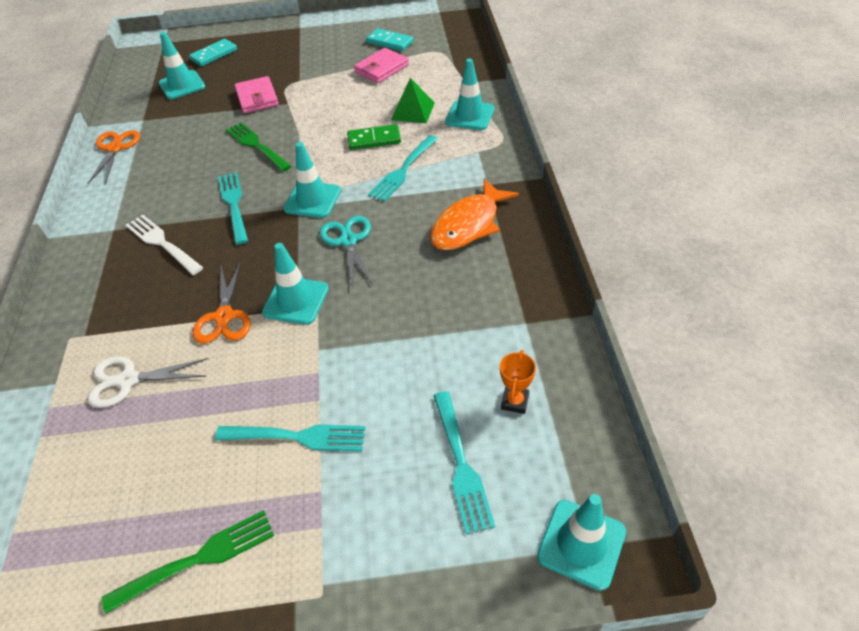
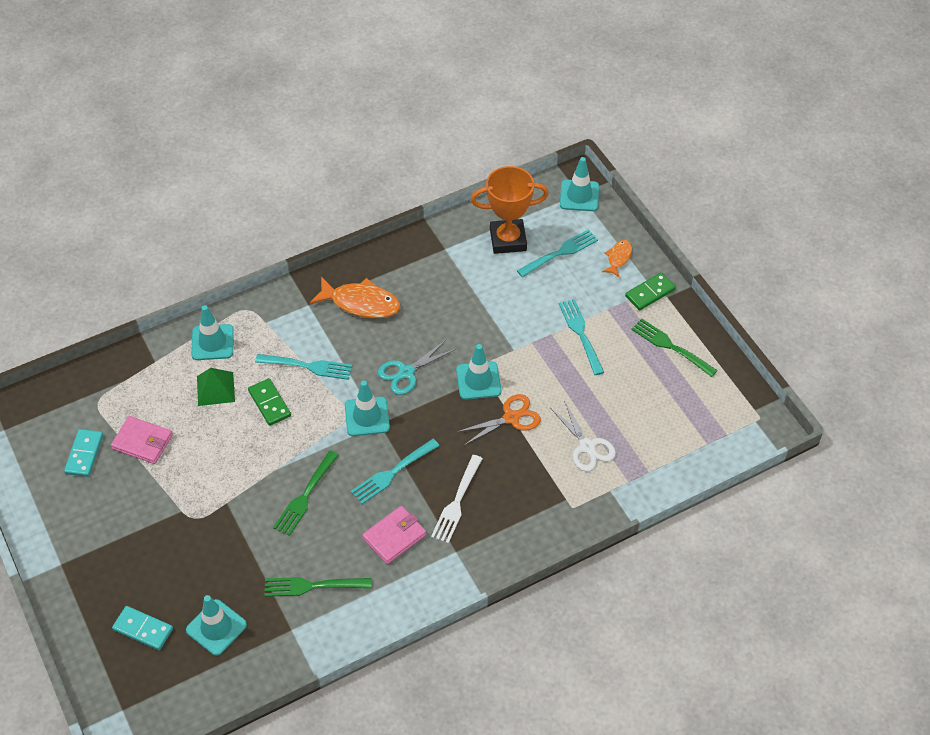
camera: 115 degrees left, 5 degrees up
(115, 148) = (346, 625): orange scissors -> none
(167, 136) = (313, 586): none -> green fork
(257, 98) = (224, 535): pink wallet -> pink wallet (394, 536)
(317, 574) = (650, 293): none -> green domino
(414, 553) = (618, 258): none -> orange fish
(515, 401) = (508, 240): orange trophy -> orange trophy, size x2.23

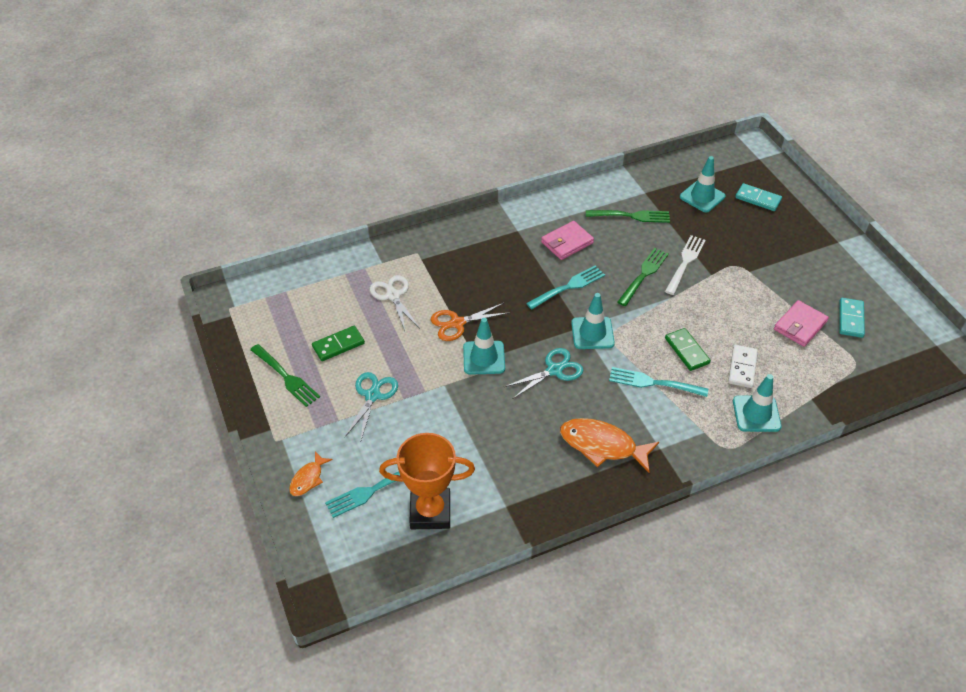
camera: 175 degrees left, 5 degrees down
(142, 442) = (800, 326): pink wallet -> pink wallet turned 75 degrees counterclockwise
(215, 389) = (742, 368): green pyramid -> white domino
(457, 501) = (513, 263): white fork -> white fork (685, 263)
(579, 196) = (330, 568): turquoise traffic cone -> none
(581, 334) = (372, 395): turquoise fork -> turquoise scissors
(650, 293) = (287, 434): green domino -> green domino (338, 345)

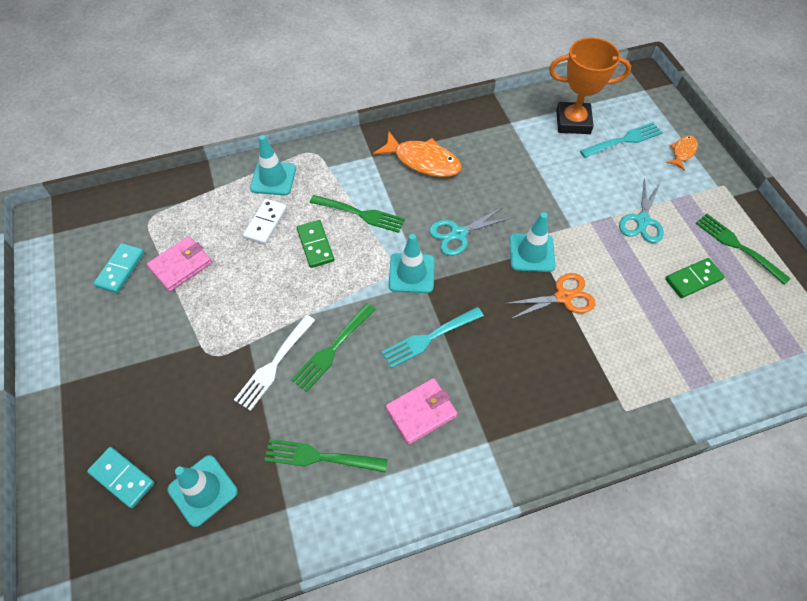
camera: 175 degrees left, 10 degrees up
(393, 295) = (644, 342): white scissors -> none
(654, 383) = (360, 214): turquoise fork -> green fork

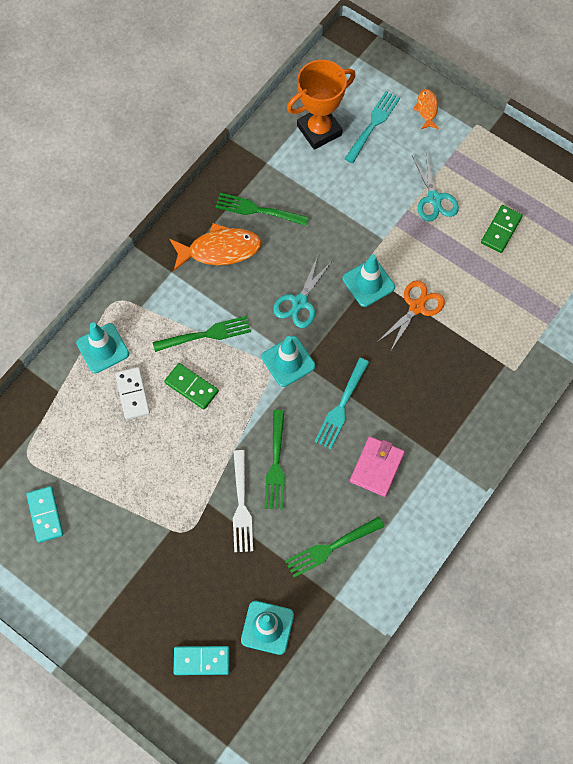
camera: 35 degrees left, 10 degrees up
(181, 265) = (94, 478): pink wallet -> none
(738, 247) = (518, 178): green fork -> green fork (258, 210)

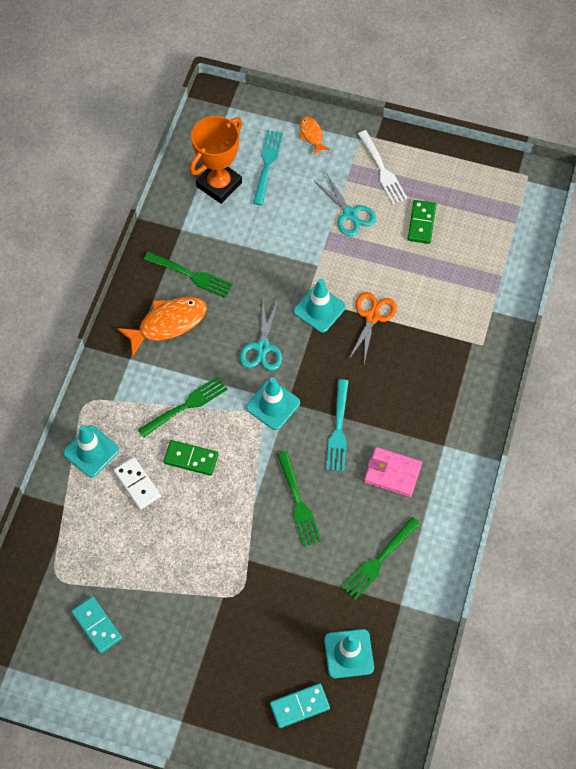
camera: 20 degrees left, 5 degrees down
(241, 505) = (280, 550): white fork -> white fork (382, 169)
(258, 210) = (190, 275): green fork -> green fork turned 150 degrees counterclockwise
(376, 467) = (392, 473): pink wallet -> pink wallet turned 75 degrees counterclockwise

